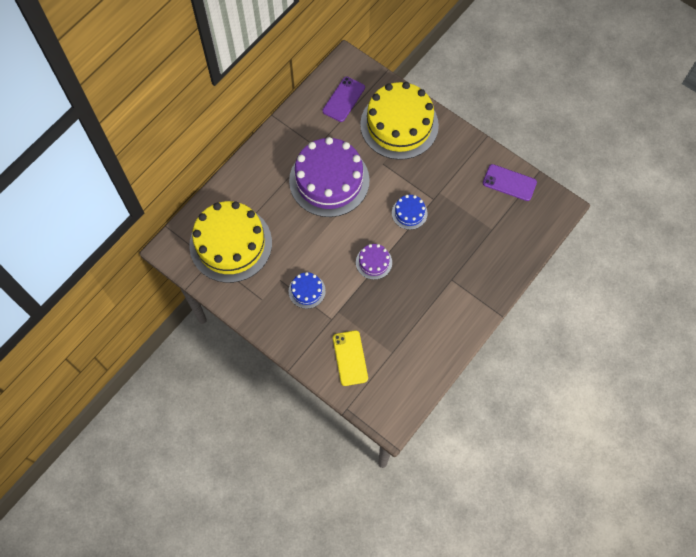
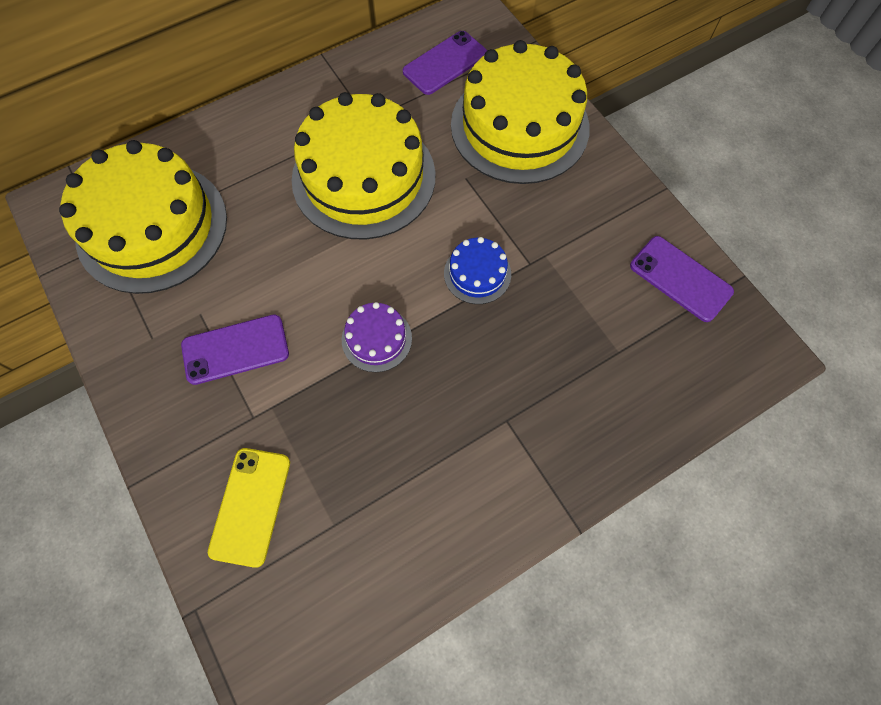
camera: 20 degrees right, 0 degrees up
(307, 291) = (235, 349): blue cake -> purple phone
(329, 180) = (364, 177): purple cake -> yellow cake

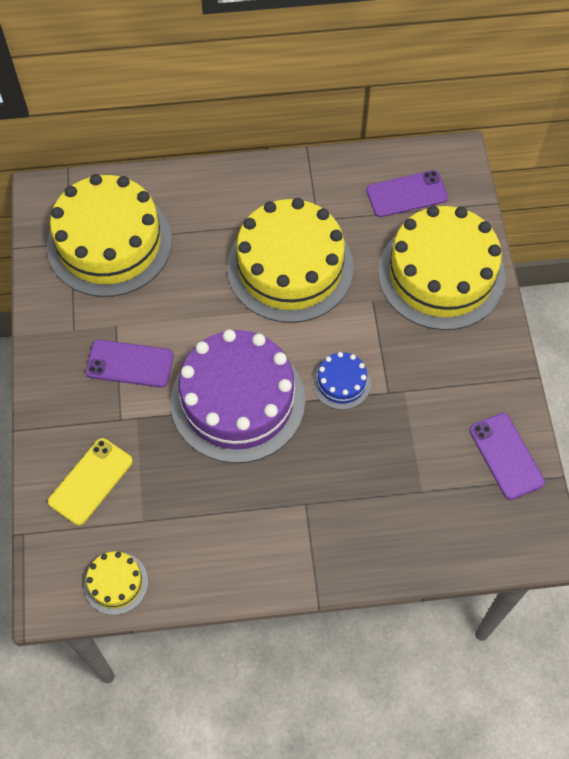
camera: 25 degrees right, 5 degrees down
(337, 617) = (116, 583): none -> yellow cake
(376, 339) = (238, 400): purple cake -> purple cake, size x2.27

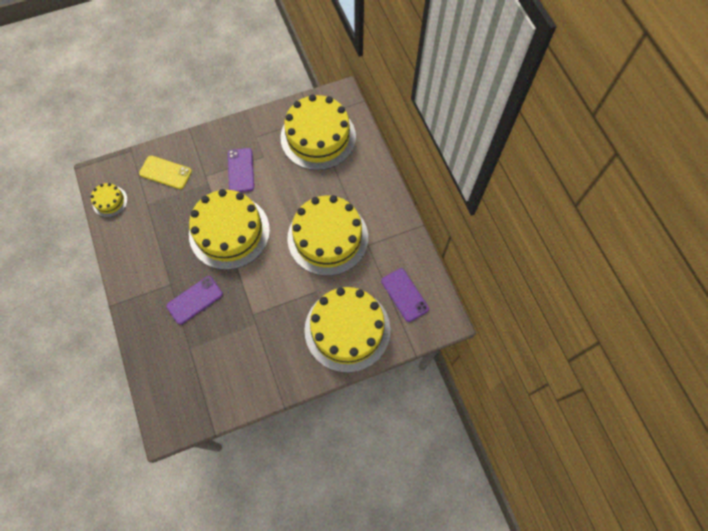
camera: 75 degrees right, 5 degrees up
(238, 400) = (229, 232): purple cake -> yellow cake
(341, 382) = (253, 286): blue cake -> none
(506, 456) = (222, 395): purple phone -> purple phone (195, 300)

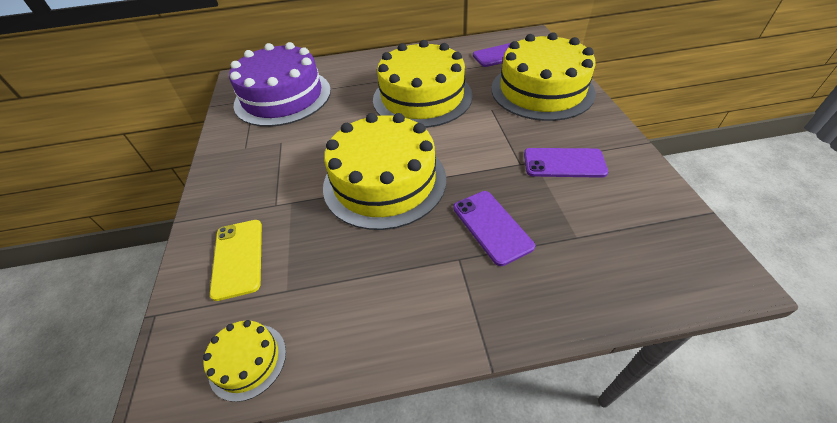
camera: 75 degrees left, 20 degrees down
(165, 172) = (238, 258): yellow phone -> yellow phone turned 45 degrees counterclockwise
(241, 170) = (289, 165): purple phone -> purple phone (564, 163)
(318, 137) = (283, 97): yellow cake -> purple cake

